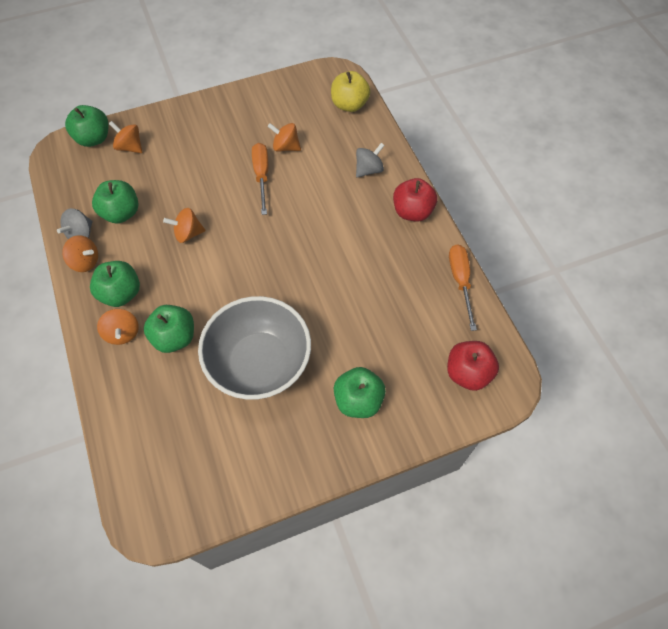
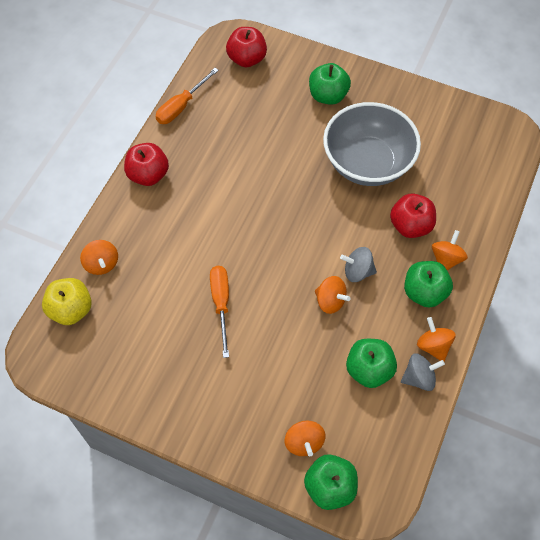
camera: 135 degrees left, 0 degrees up
(174, 337) = (410, 226): green apple -> red apple
(261, 176) = (221, 304): orange screwdriver -> orange screwdriver turned 135 degrees clockwise
(285, 147) = (172, 315): orange spinning top -> orange spinning top (102, 264)
(369, 169) = (135, 234): grey spinning top -> grey spinning top (357, 271)

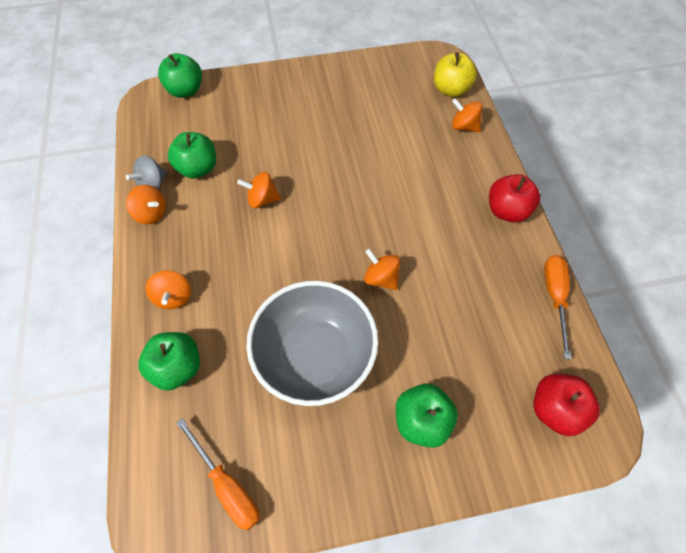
camera: 145 degrees right, 0 degrees up
(221, 304) = (349, 150): orange screwdriver -> orange screwdriver (227, 485)
(304, 442) = (220, 103): orange spinning top -> orange spinning top (381, 278)
(357, 271) = (254, 236): grey spinning top -> none
(410, 226) = (227, 310): red apple -> none
(424, 292) = (181, 253): green apple -> green apple (177, 367)

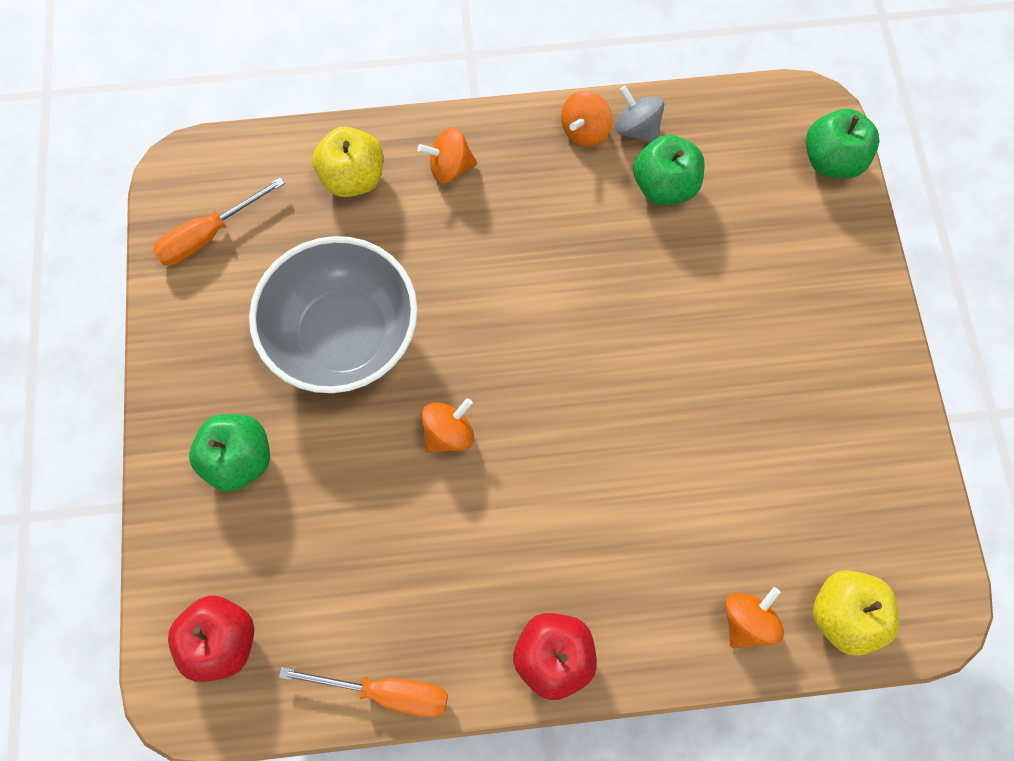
camera: 95 degrees right, 10 degrees up
(177, 367) = (353, 178): green apple -> yellow apple
(262, 199) = (600, 275): orange spinning top -> none

